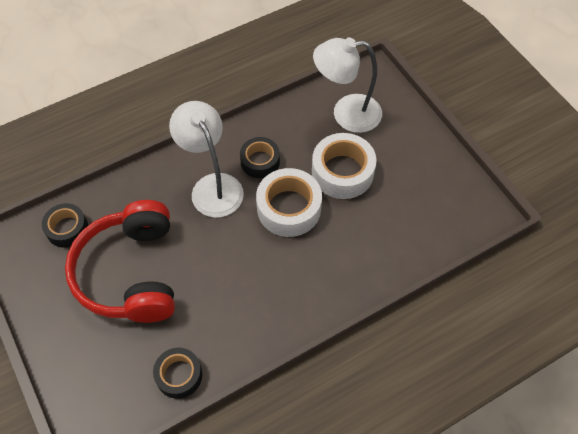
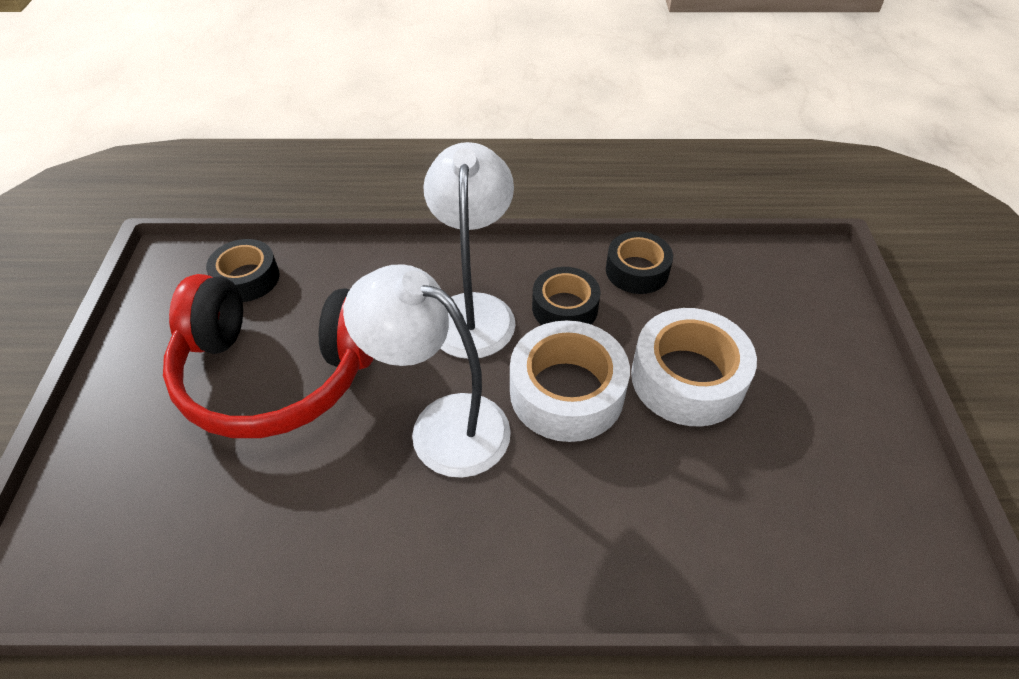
camera: 30 degrees right, 10 degrees down
(131, 273) = (277, 372): red headphones -> red headphones turned 105 degrees counterclockwise
(179, 375) = (221, 563): black tape -> black tape (637, 270)
(346, 114) = (741, 299): white lamp -> white lamp (442, 426)

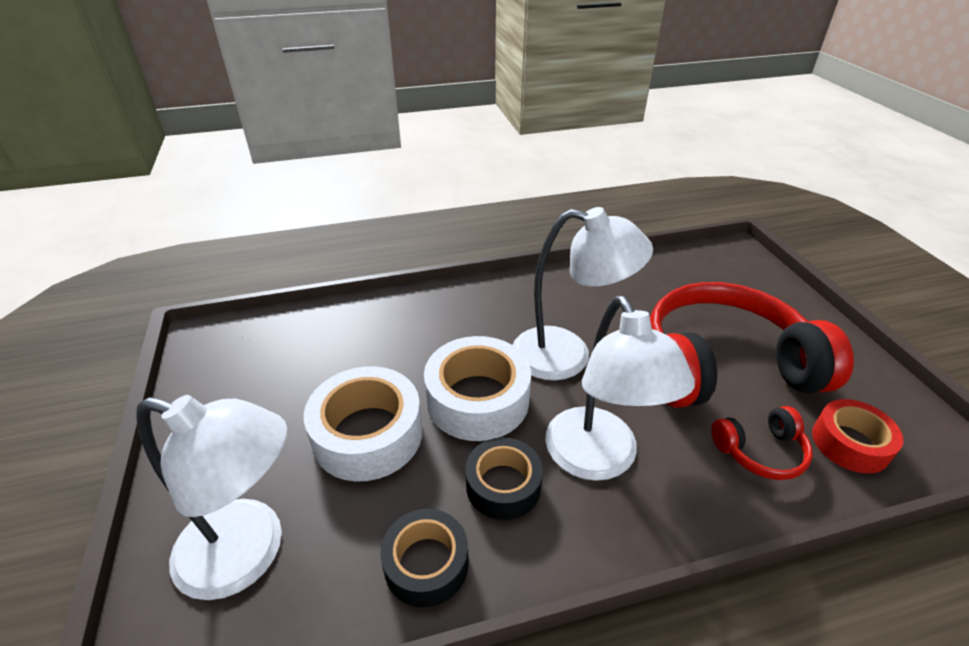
camera: 165 degrees right, 10 degrees down
(247, 278) = (850, 443): black tape -> red tape
(329, 288) = (760, 451): none -> red headphones
(775, 302) = (249, 553): none -> white lamp

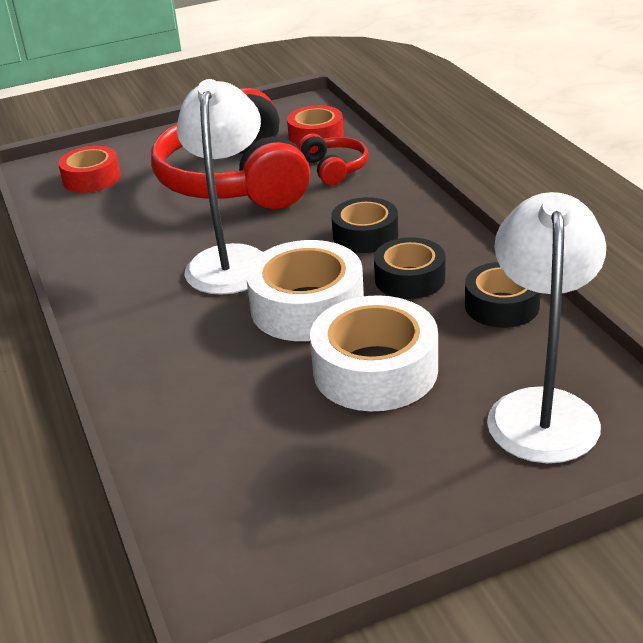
camera: 95 degrees left, 5 degrees down
(598, 460) = (365, 235): white lamp -> black tape
(720, 276) = (92, 178): none -> red tape

